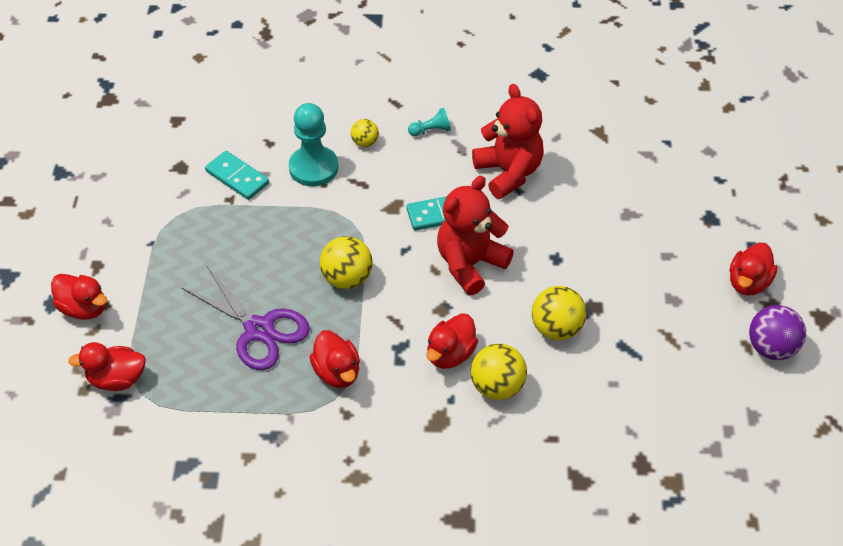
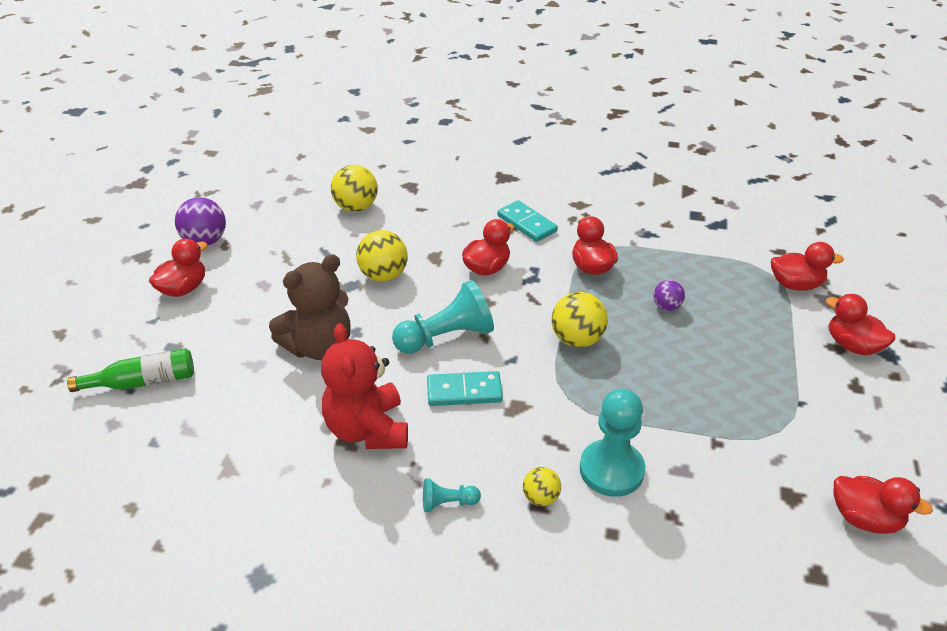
camera: 170 degrees left, 10 degrees down
(131, 158) = (865, 519): none -> red duck
(237, 177) = (711, 470): turquoise domino -> turquoise domino (526, 223)
(259, 330) = (666, 306): purple scissors -> purple ball
(470, 264) = (446, 337): red teddy bear -> turquoise pawn
(497, 387) = (453, 243): yellow ball -> yellow ball (356, 207)
(582, 238) = (319, 347): none -> brown teddy bear
(712, 186) = (142, 382): none -> green bottle

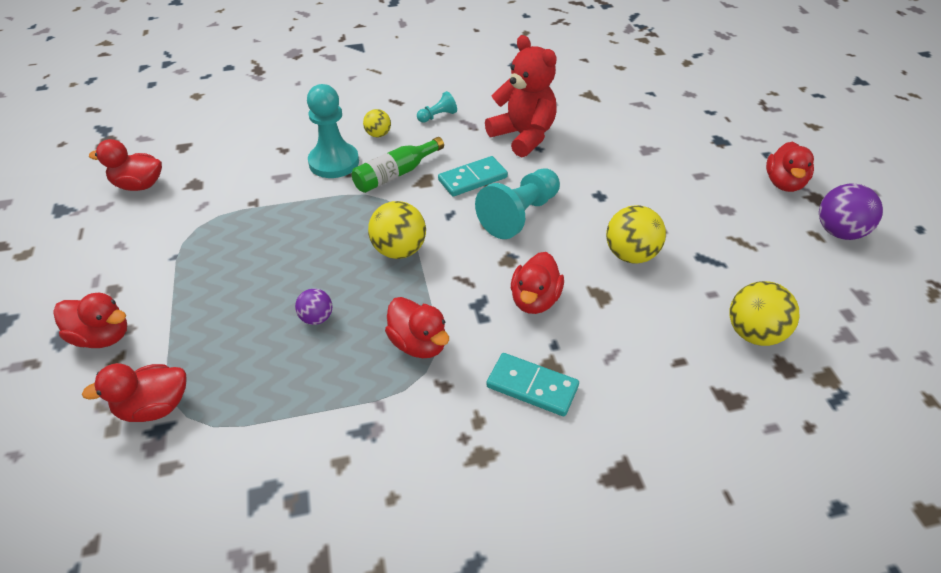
camera: 155 degrees right, 5 degrees up
(142, 382) = (707, 117): green bottle -> green bottle (396, 174)
(319, 347) = (615, 175): brown teddy bear -> none

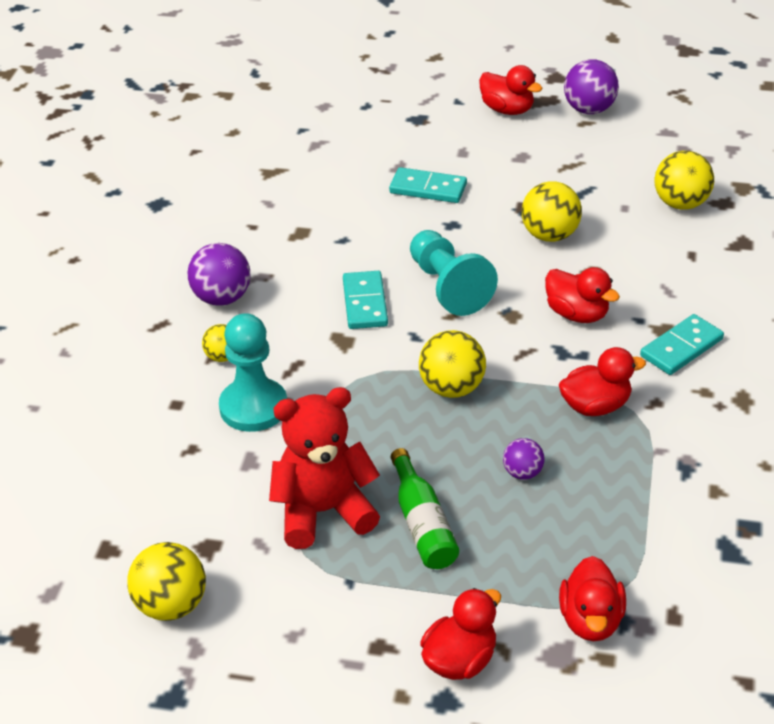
camera: 65 degrees left, 5 degrees down
(139, 185) = (171, 605): red duck -> yellow ball
(396, 174) = (314, 360): green bottle -> green bottle (422, 524)
(437, 116) = (222, 298): turquoise pawn -> purple ball
(523, 136) = (313, 244): red teddy bear -> red teddy bear (323, 512)
(635, 170) = (428, 188): none -> turquoise domino

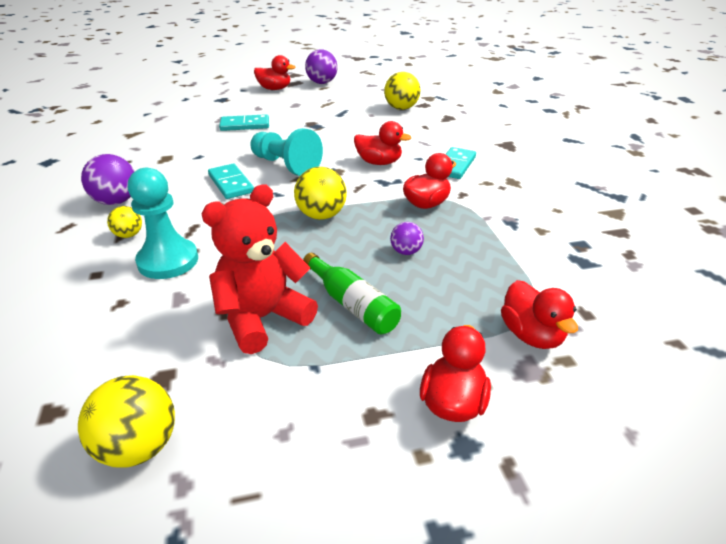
camera: 25 degrees left, 5 degrees down
(550, 235) = (335, 132): yellow ball -> none

